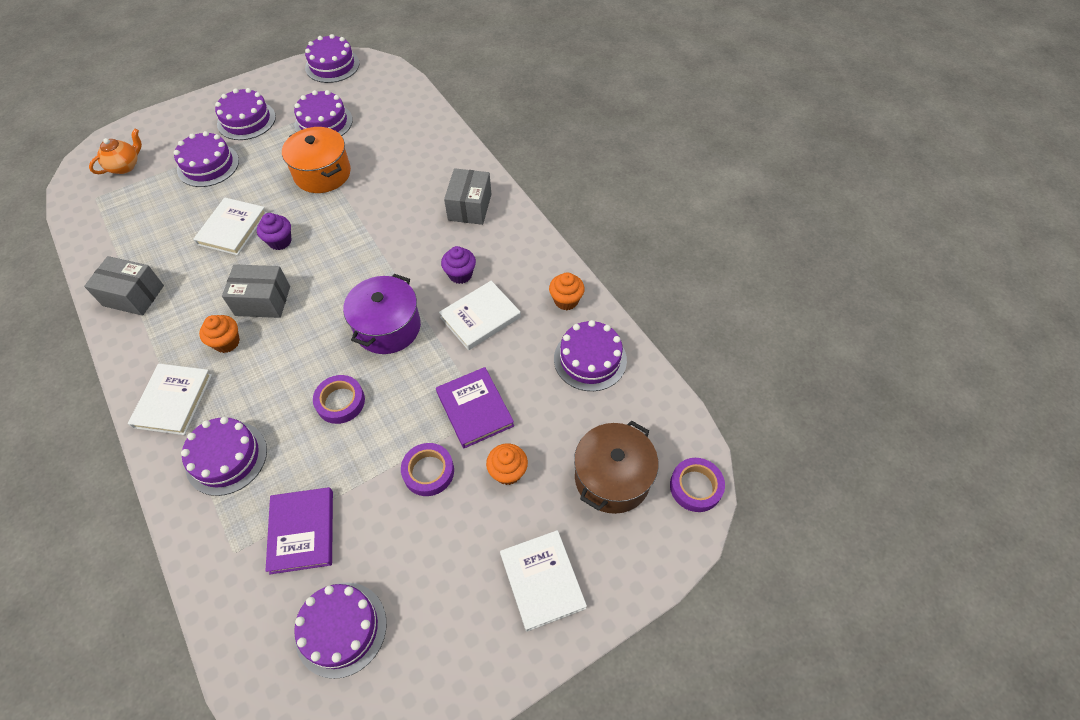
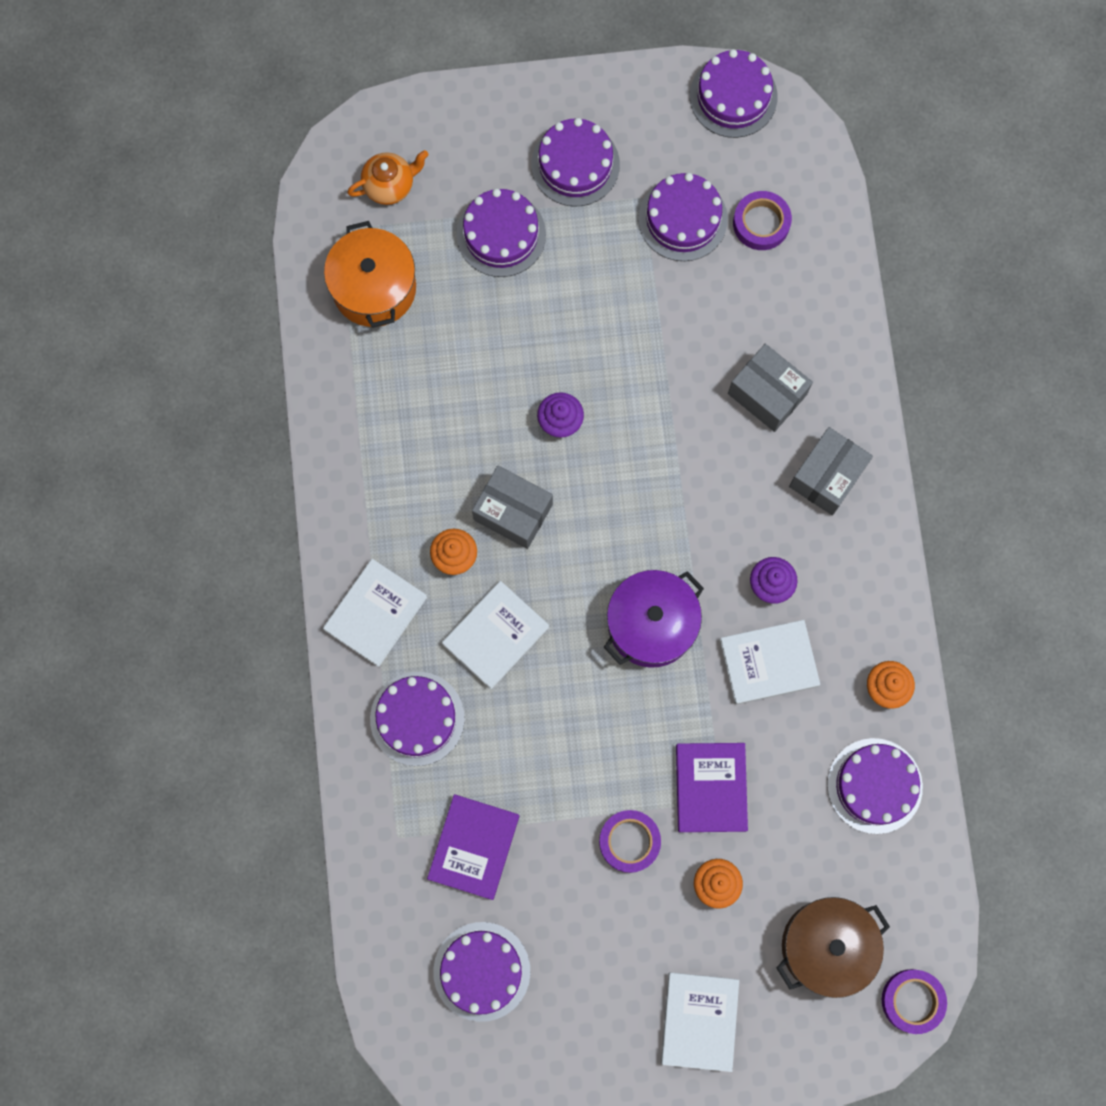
camera: 25 degrees right, 20 degrees up
(133, 295) = (359, 430): grey box -> grey box (767, 394)
(232, 228) = (505, 371): white book -> white book (495, 635)
(322, 173) = (650, 322): orange pot -> orange pot (374, 288)
(340, 402) = (562, 705): purple tape -> purple tape (761, 223)

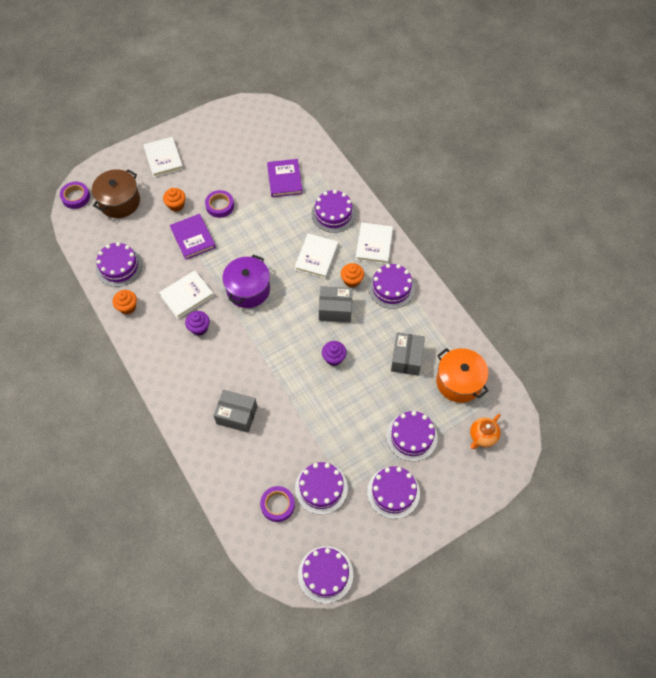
camera: 155 degrees right, 15 degrees down
(481, 971) = (259, 142): purple cake -> purple cake (391, 288)
(827, 476) = (190, 388): grey box -> grey box (406, 358)

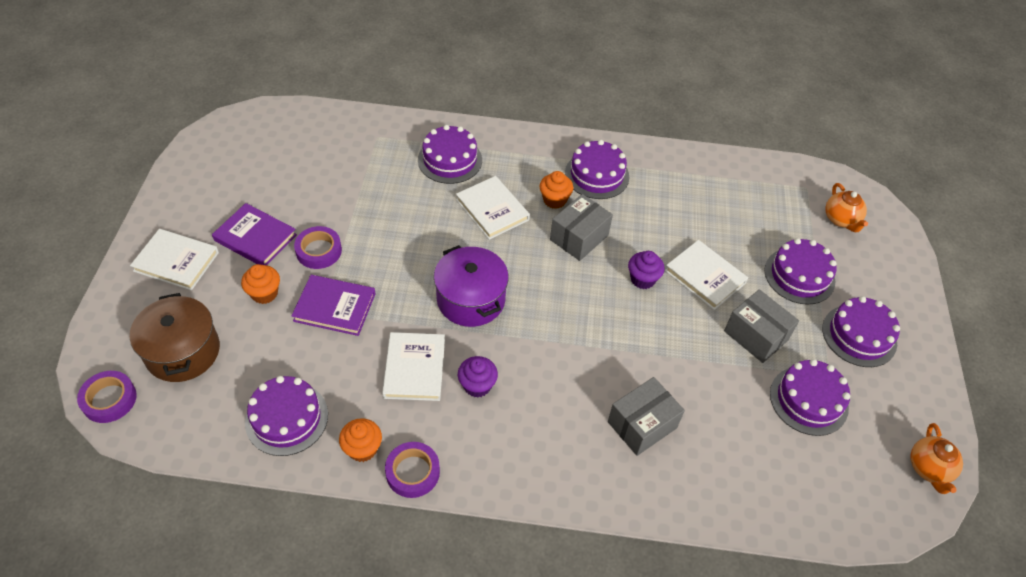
camera: 55 degrees left, 10 degrees down
(277, 505) = (802, 460): purple tape -> purple tape (412, 472)
(284, 179) = (354, 170): purple book -> purple book (255, 237)
(325, 574) = (929, 469): purple cake -> orange teapot
(374, 245) = (527, 154): white book -> white book (705, 277)
(406, 358) = (697, 219): grey box -> grey box (756, 335)
(459, 381) = (761, 196): orange pot -> none

